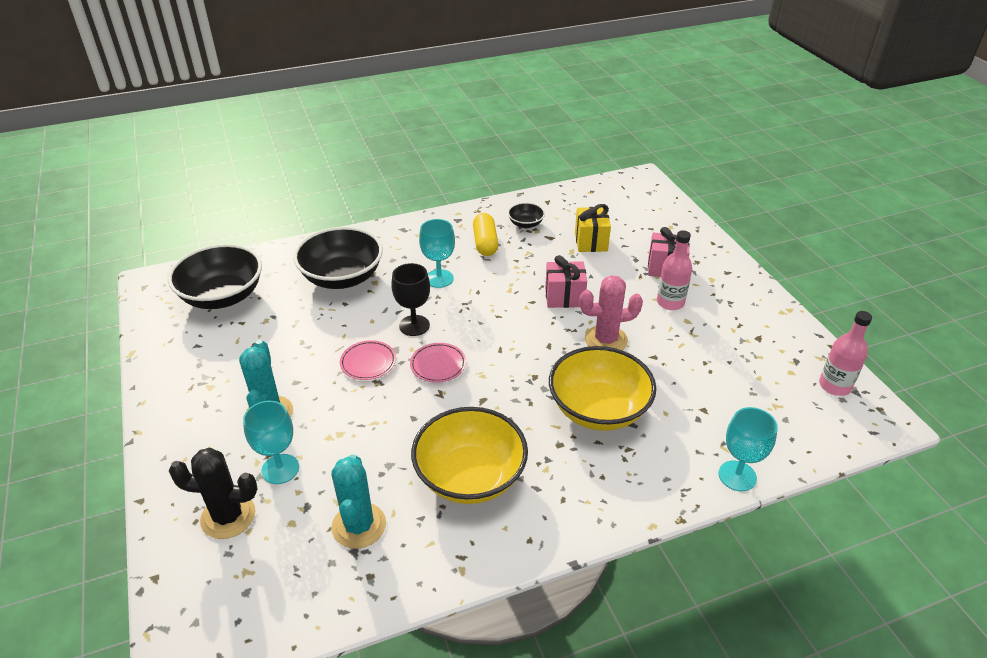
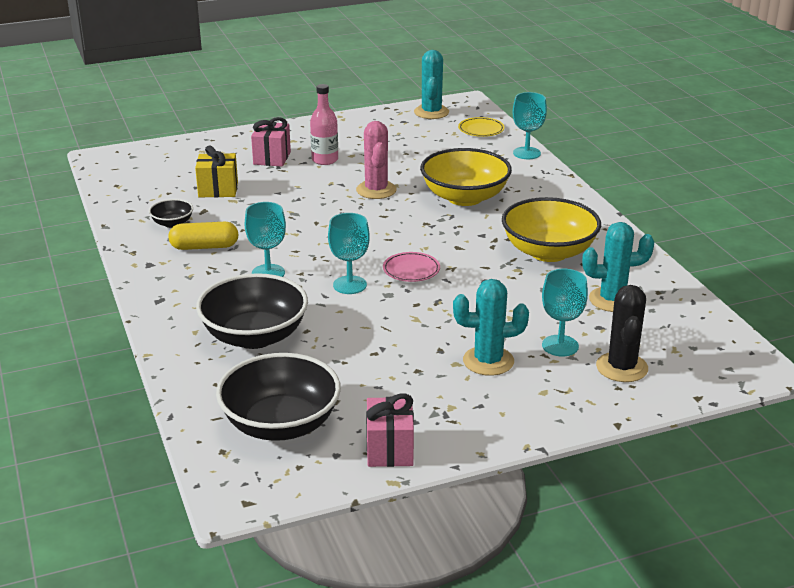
camera: 90 degrees left, 10 degrees down
(368, 362) = (408, 308): pink plate -> none
(414, 325) = (349, 285): black goblet -> turquoise goblet
(564, 297) = (311, 206): pink gift -> pink gift (390, 450)
(798, 432) = (481, 129): none -> yellow plate
(834, 386) = (431, 112): pink bottle -> turquoise cactus

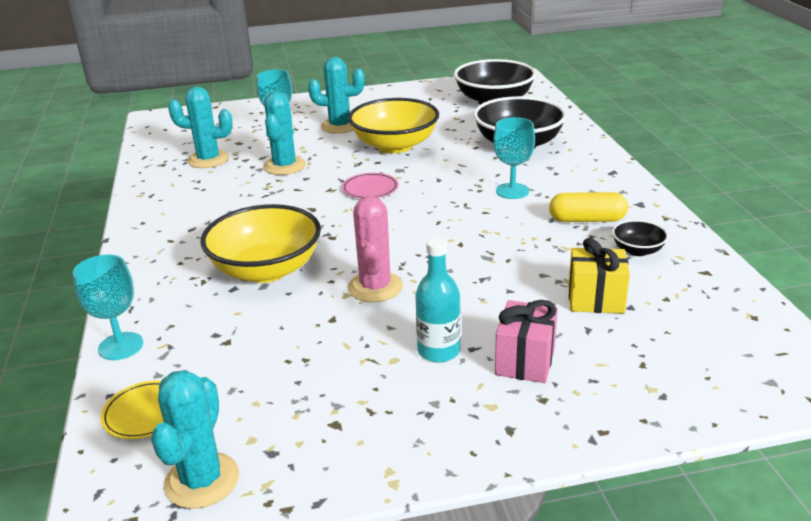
camera: 170 degrees left, 0 degrees up
(325, 160) = (438, 351): pink bottle -> turquoise bottle
(349, 285) = (433, 178): turquoise goblet -> none
(390, 450) = (426, 91): pink gift -> none
(518, 294) = (284, 166): none -> turquoise cactus
(548, 252) = (224, 200): yellow bowl -> yellow bowl (395, 145)
(622, 367) = (248, 121): black cactus -> none

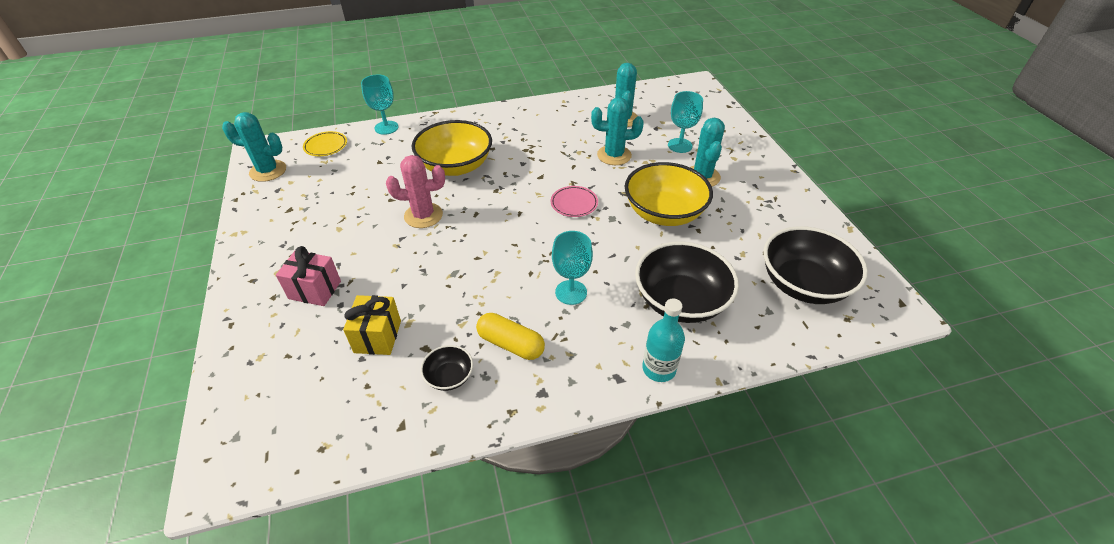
camera: 85 degrees right, 15 degrees up
(438, 351) = (340, 248): turquoise bottle -> turquoise bottle (659, 369)
(587, 220) = (511, 344): yellow capsule -> yellow capsule turned 60 degrees counterclockwise

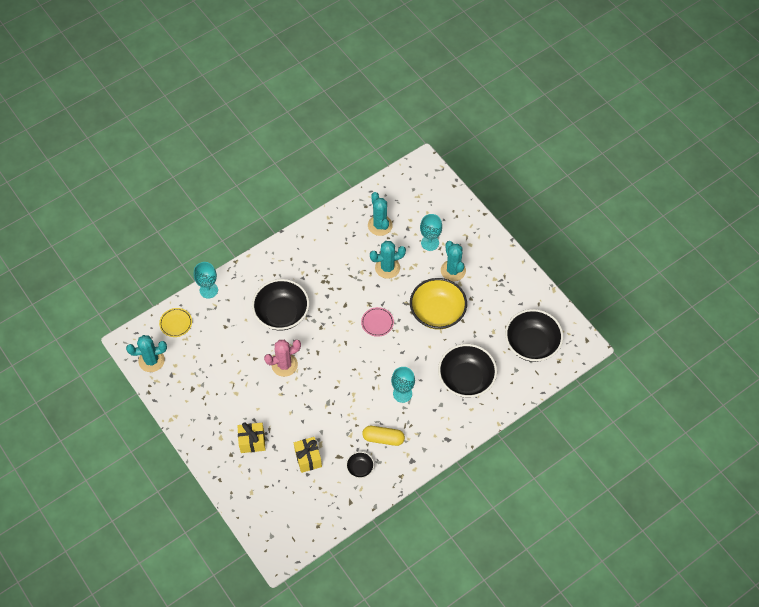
camera: 20 degrees left, 15 degrees up
(315, 290) = (252, 442): pink gift -> yellow gift
(455, 166) = (282, 313): yellow bowl -> black bowl
(659, 369) = (466, 427): turquoise bottle -> none

